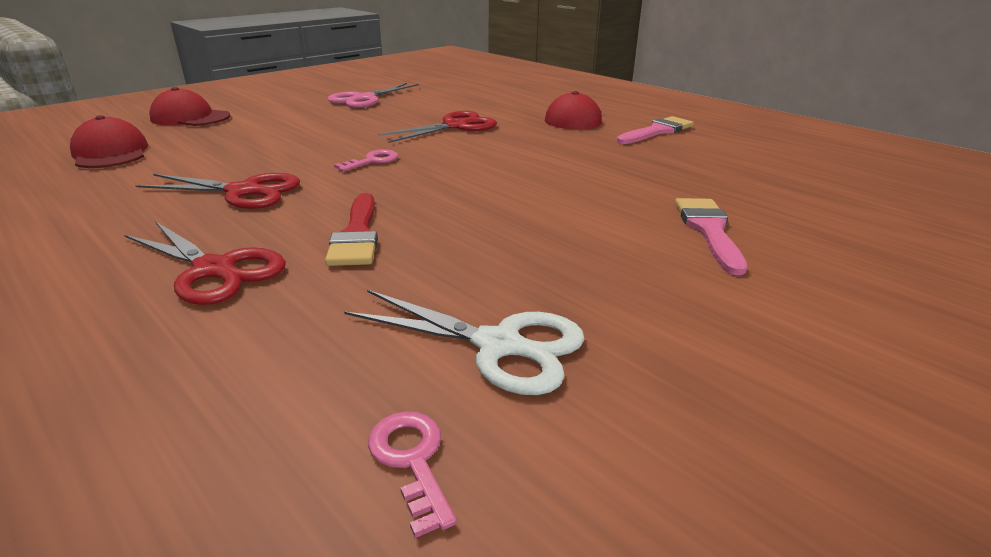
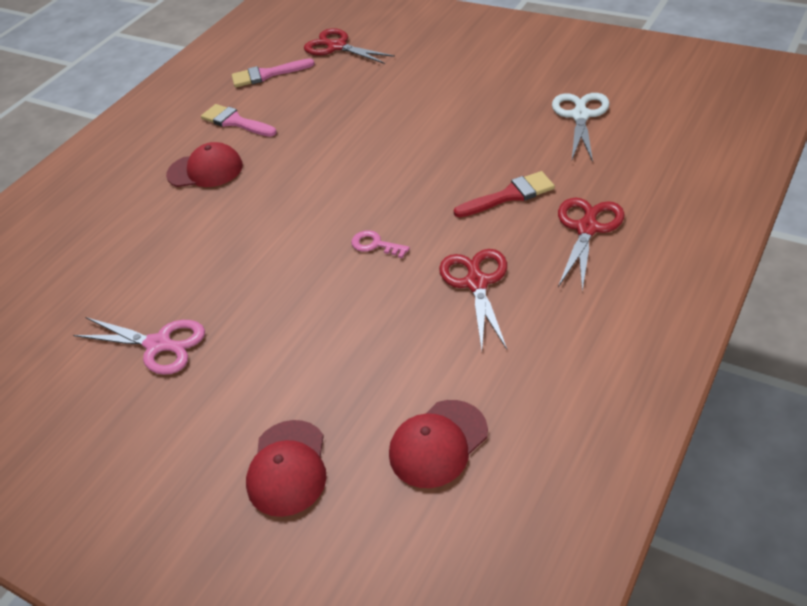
camera: 100 degrees left, 15 degrees up
(411, 460) = (657, 115): pink key -> none
(455, 126) = (255, 232): red scissors -> red scissors (337, 47)
(709, 230) = (426, 81): pink brush -> pink brush (267, 74)

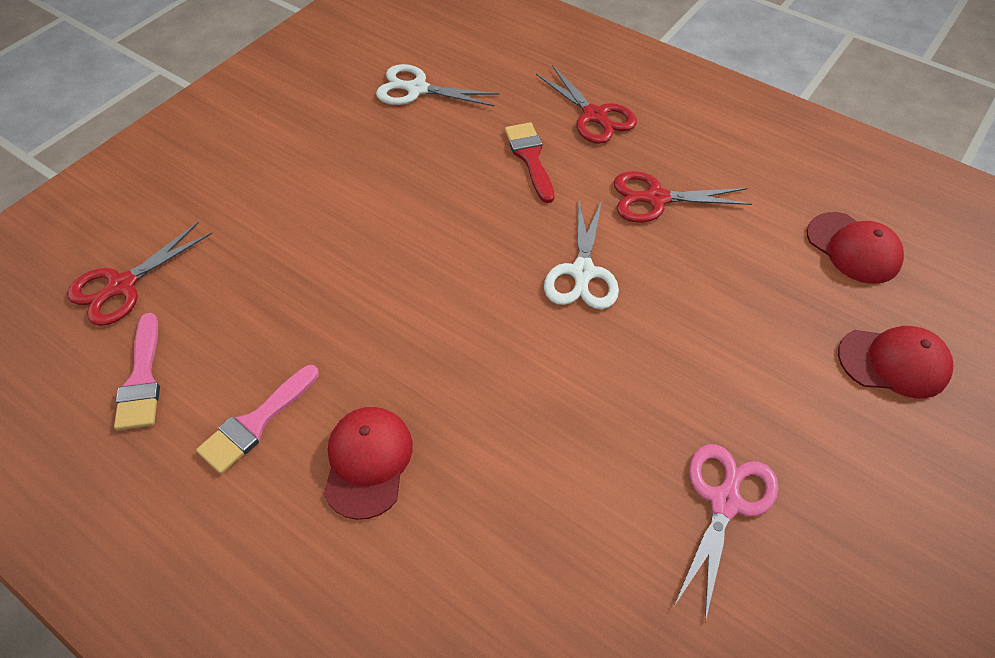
camera: 90 degrees left, 10 degrees up
(375, 245) = (582, 272): pink key -> white scissors
(587, 228) = (594, 116): red scissors -> red scissors turned 150 degrees counterclockwise

